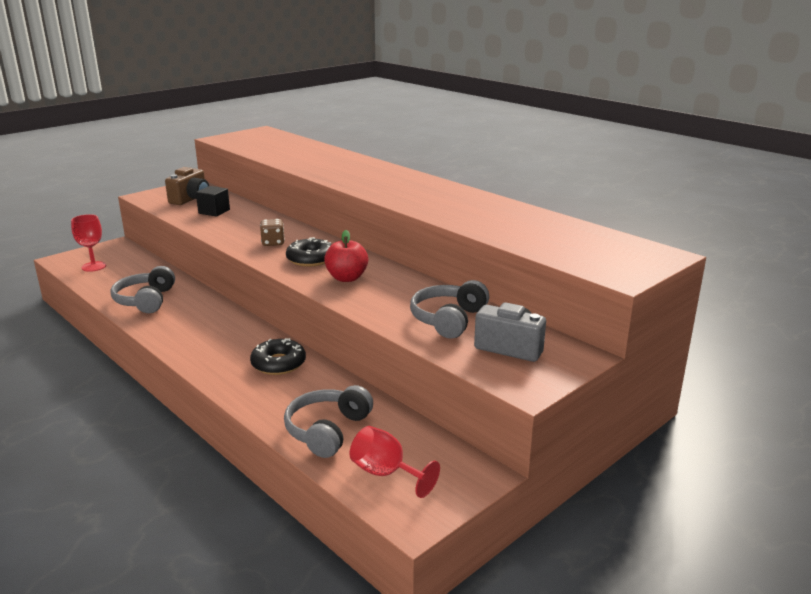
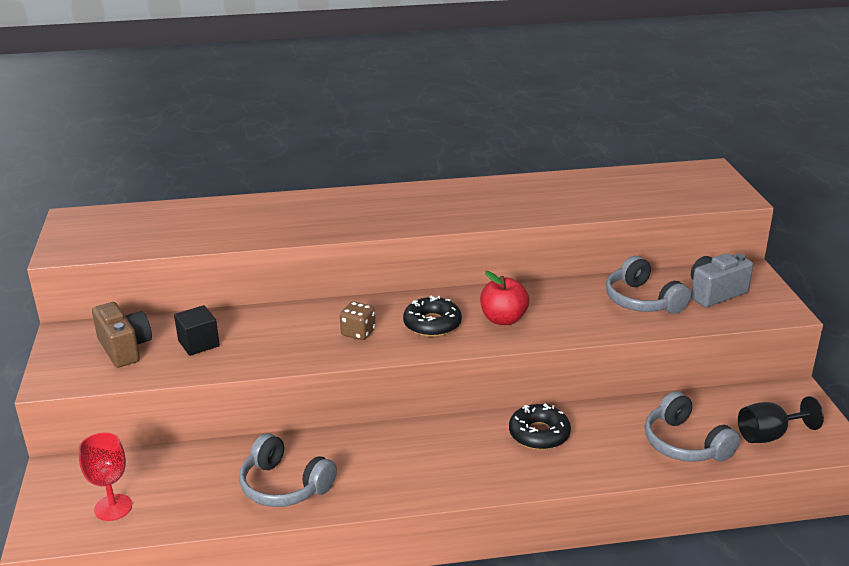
camera: 55 degrees left, 5 degrees up
(386, 473) = (769, 435): red goblet -> black goblet

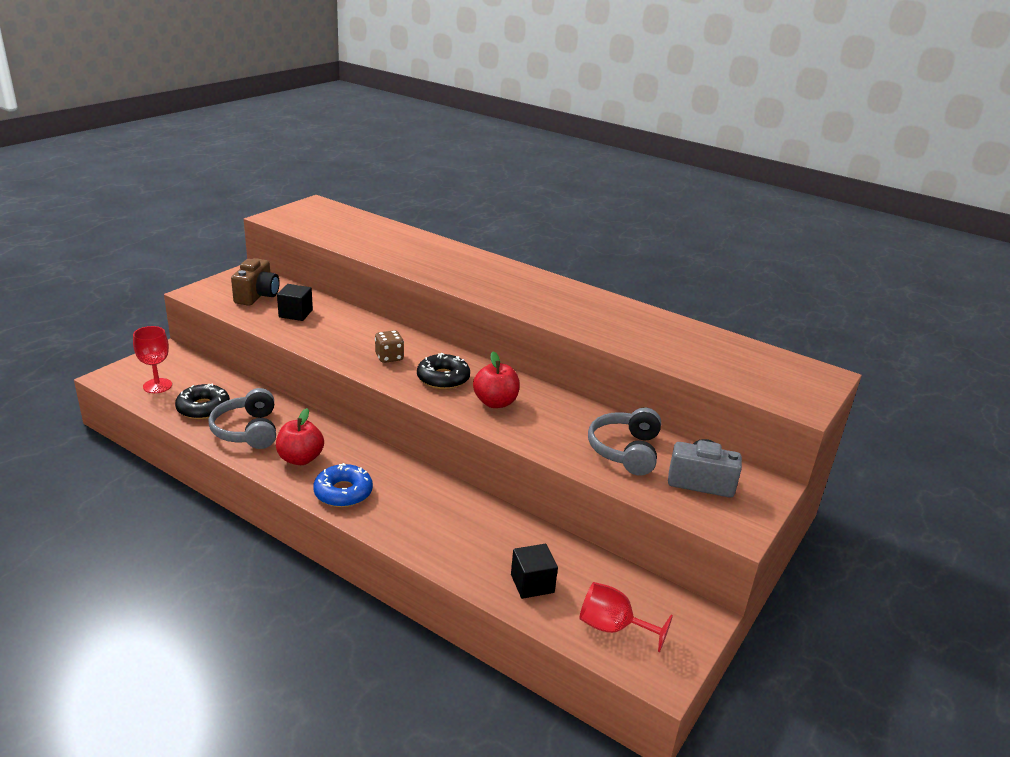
camera: 40 degrees right, 0 degrees up
(374, 476) = (300, 459): none -> red apple
(456, 477) = (343, 492): none -> blue donut
(539, 434) = (441, 504): black donut -> black donut (203, 408)
(685, 444) = (532, 583): grey headphones -> black cube
(769, 435) = (612, 627): black goblet -> red goblet

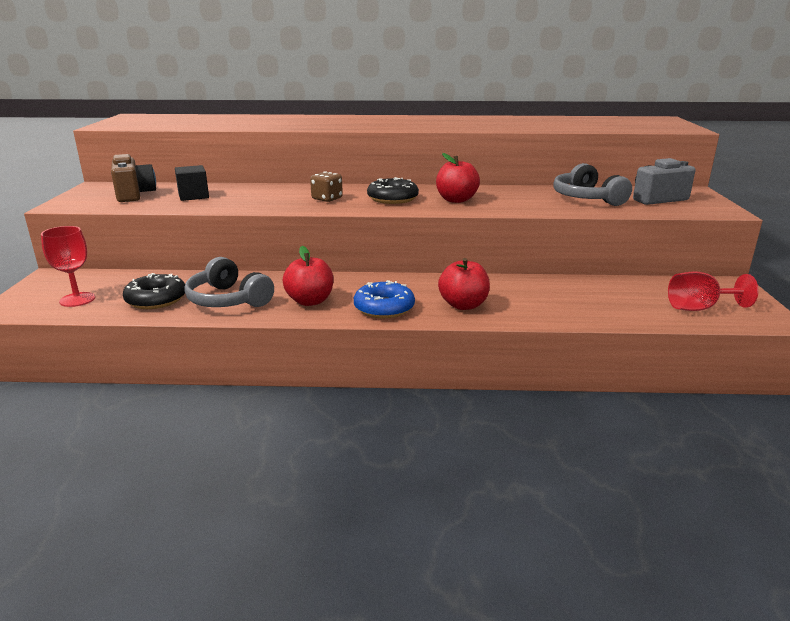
camera: 30 degrees left, 5 degrees down
(408, 519) = (463, 305): none -> red apple
(532, 583) = (612, 306): black cube -> none

